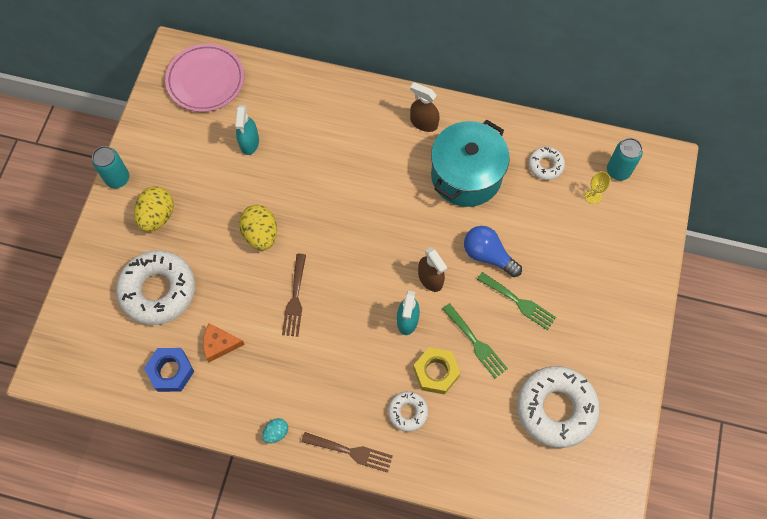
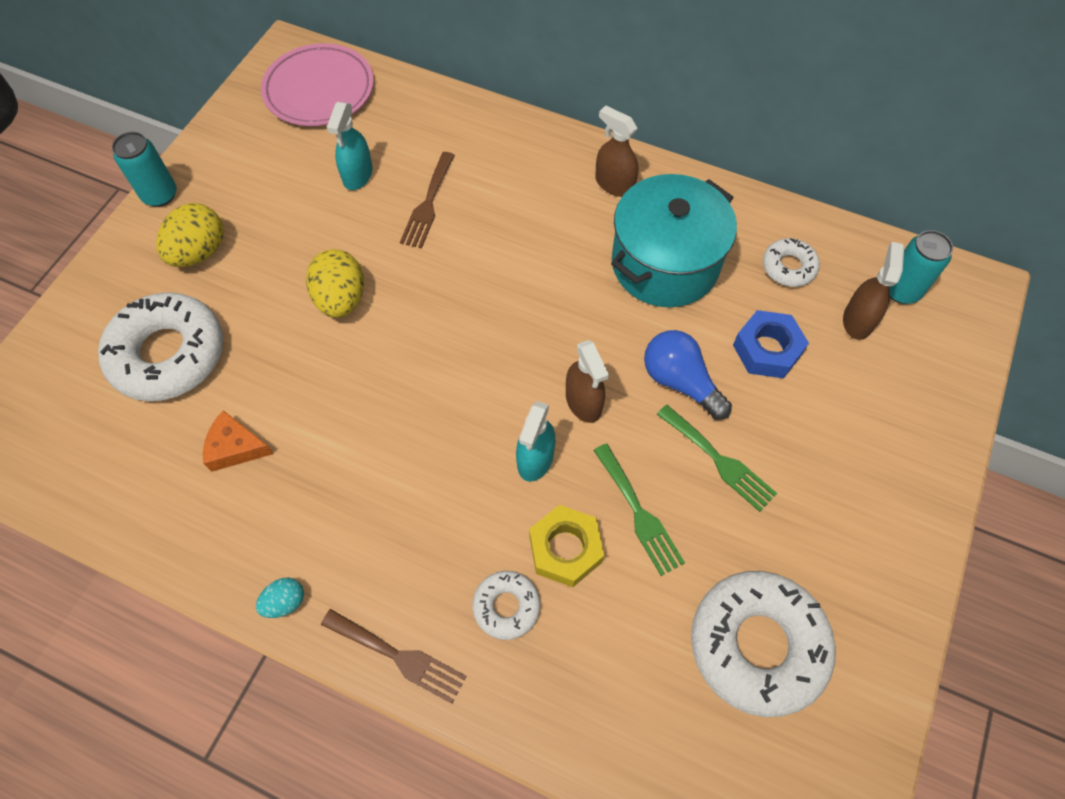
camera: 10 degrees right, 5 degrees down
(171, 371) = (149, 476): blue nut -> blue nut (767, 350)
(295, 299) = (368, 399): brown fork -> brown fork (428, 204)
(593, 196) = (857, 320): yellow goblet -> brown spray bottle

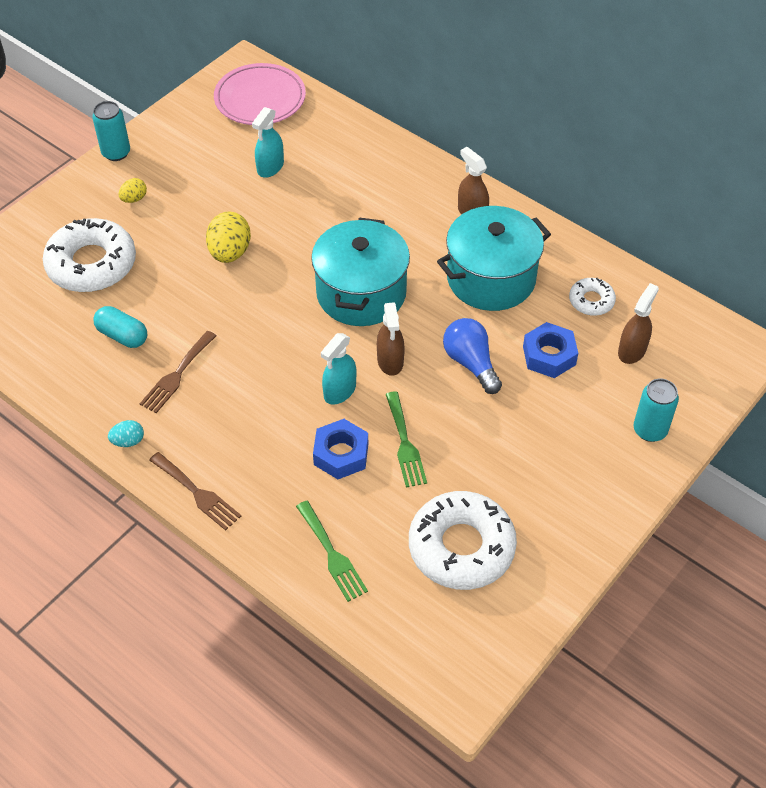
camera: 15 degrees right, 10 degrees down
(199, 252) = (134, 199): yellow egg -> yellow egg, size x0.54
(235, 447) = (122, 336): orange cheese -> turquoise capsule
(428, 204) = (318, 199): brown fork -> brown fork (177, 375)
(506, 606) = (285, 480): white donut -> none
(519, 318) = (361, 293): none -> turquoise pot
(565, 549) = (341, 454): yellow nut -> blue nut
(719, 460) = (480, 422): green fork -> green fork (332, 554)
(901, 290) = (678, 336): turquoise can -> turquoise can (650, 430)

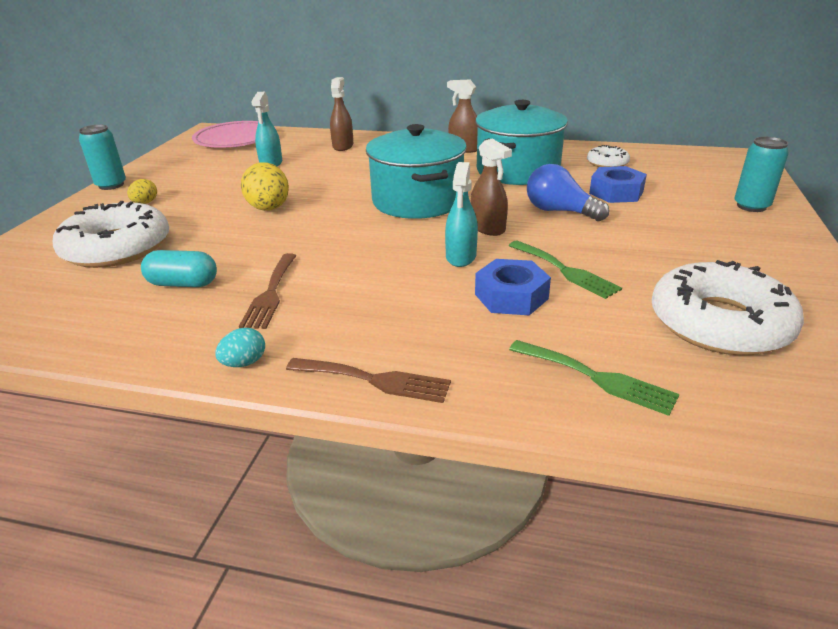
camera: 25 degrees left, 20 degrees down
(632, 350) = (672, 175): brown spray bottle -> brown spray bottle (343, 146)

